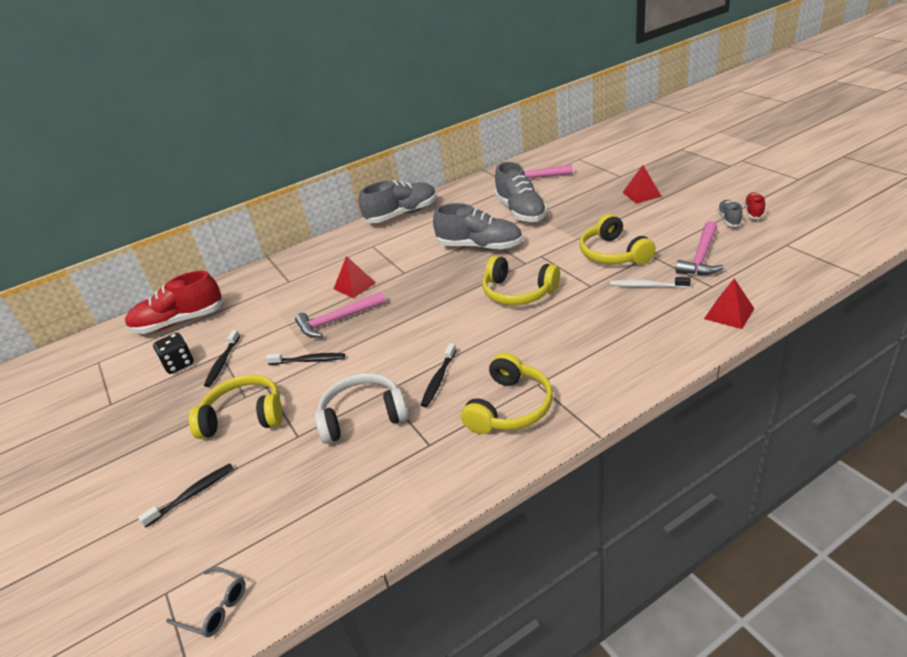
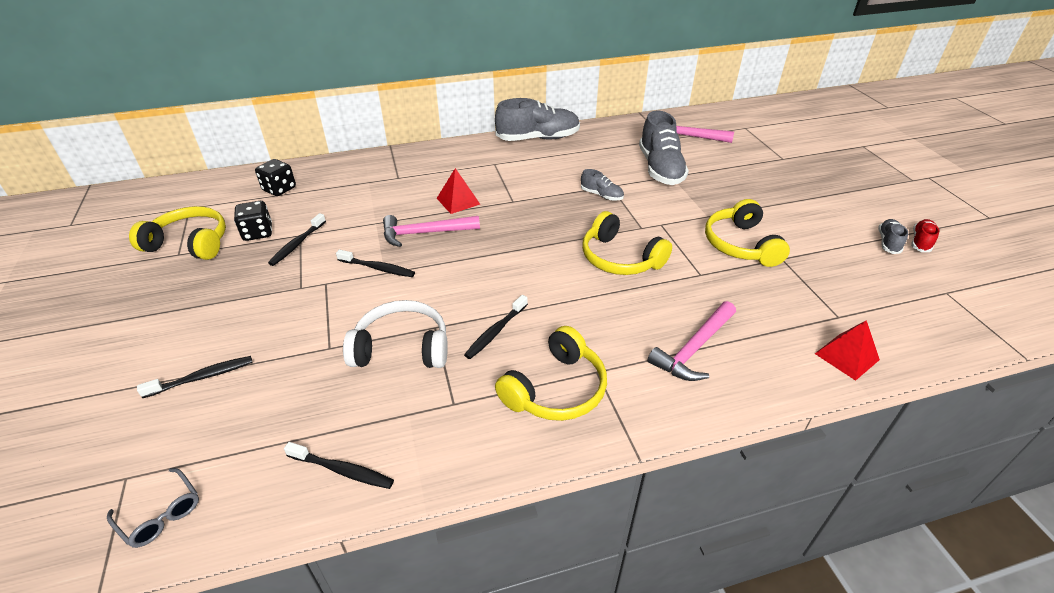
camera: 10 degrees right, 5 degrees up
(179, 322) = (279, 189): red shoe -> black dice
(244, 416) = (289, 309): yellow headphones -> yellow headphones (189, 243)
(358, 523) = (342, 470): none -> black toothbrush
(480, 246) = (601, 195): grey shoe -> grey shoe, size x0.49
(641, 194) = (798, 186): red pyramid -> none
(647, 286) = (764, 294): white toothbrush -> none
(701, 257) = (839, 278): pink hammer -> pink hammer (693, 349)

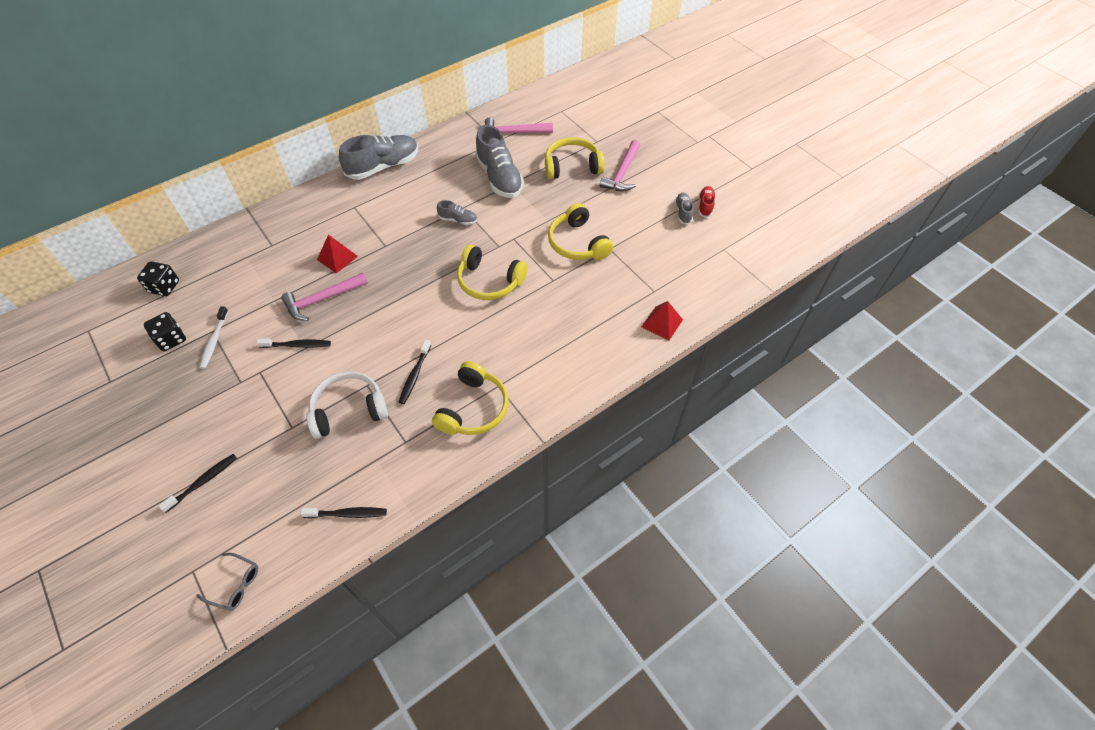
camera: 20 degrees left, 15 degrees up
(189, 243) = (113, 368): yellow headphones -> yellow headphones (572, 166)
(297, 244) = (214, 341): black toothbrush -> white toothbrush
(693, 349) = (560, 347): pink hammer -> pink hammer (622, 173)

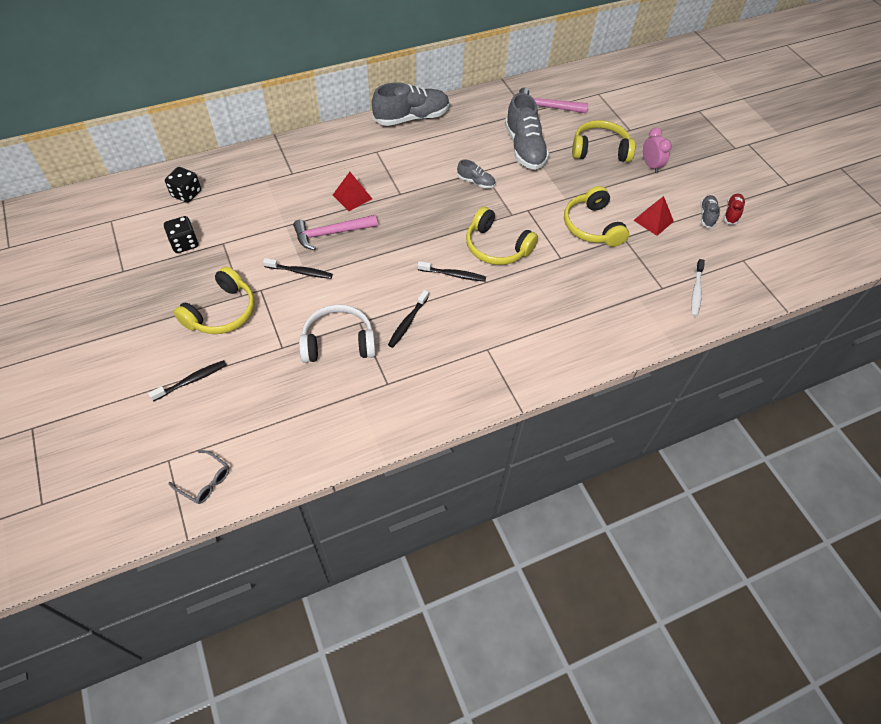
camera: 10 degrees right, 0 degrees up
(214, 341) = (224, 252): white toothbrush -> white toothbrush (696, 291)
(347, 514) = (320, 439): black toothbrush -> black toothbrush (453, 275)
(473, 408) = (459, 365): yellow headphones -> yellow headphones (222, 312)
(622, 173) = (650, 165): pink hammer -> pink clock
(662, 323) = (665, 321): red pyramid -> red pyramid (653, 220)

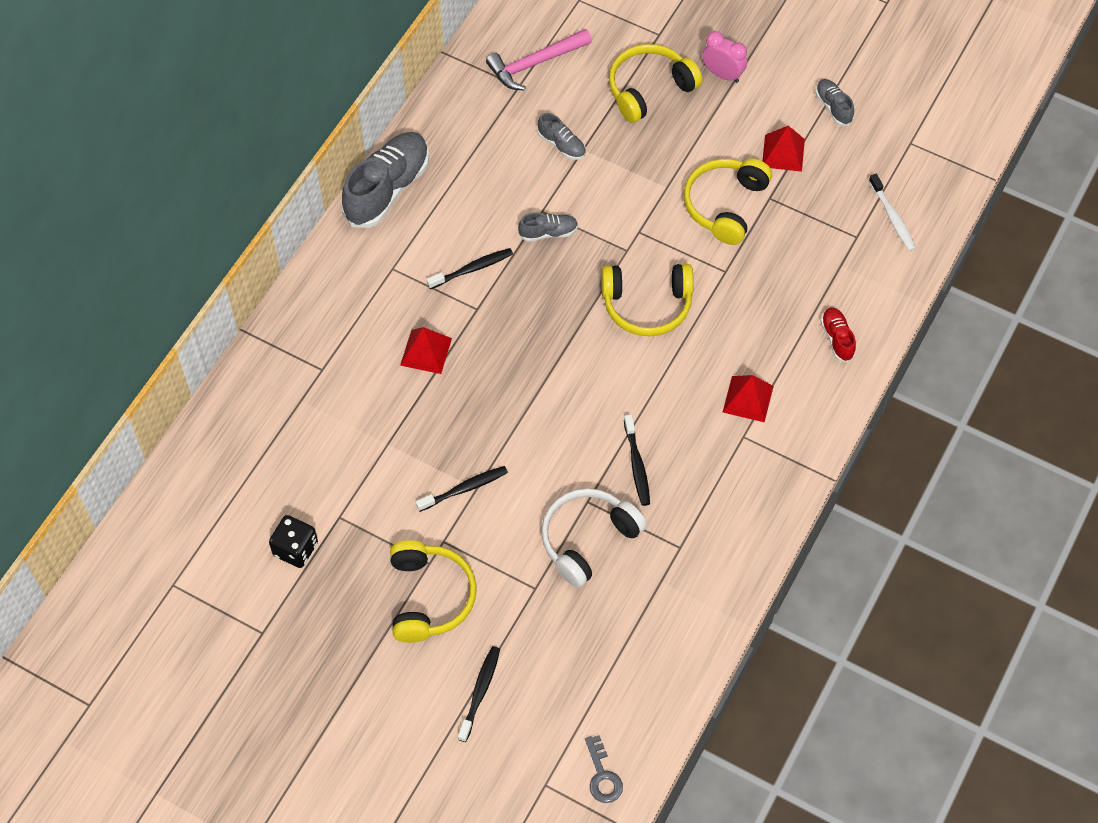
camera: 35 degrees left, 5 degrees up
(186, 194) = (224, 486): black dice -> none
(205, 481) = (602, 775): grey glasses -> grey key
(331, 233) = (450, 417): pink hammer -> none
(453, 275) = (632, 373): black toothbrush -> black toothbrush (472, 269)
(510, 331) = (748, 399): none -> red pyramid
(524, 148) = (562, 145): grey shoe -> grey shoe, size x0.49
(592, 226) = (725, 205): yellow headphones -> yellow headphones turned 75 degrees clockwise
(732, 213) = (856, 86): red shoe -> red shoe (837, 339)

